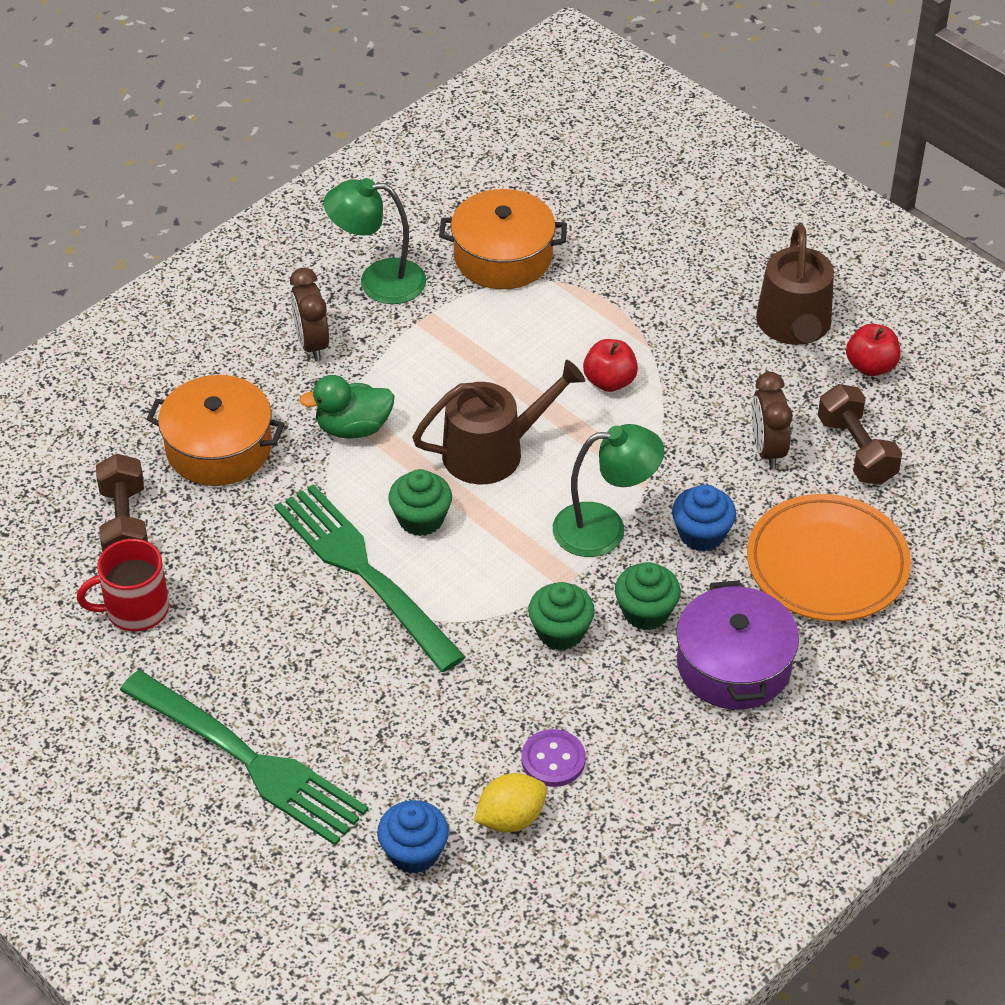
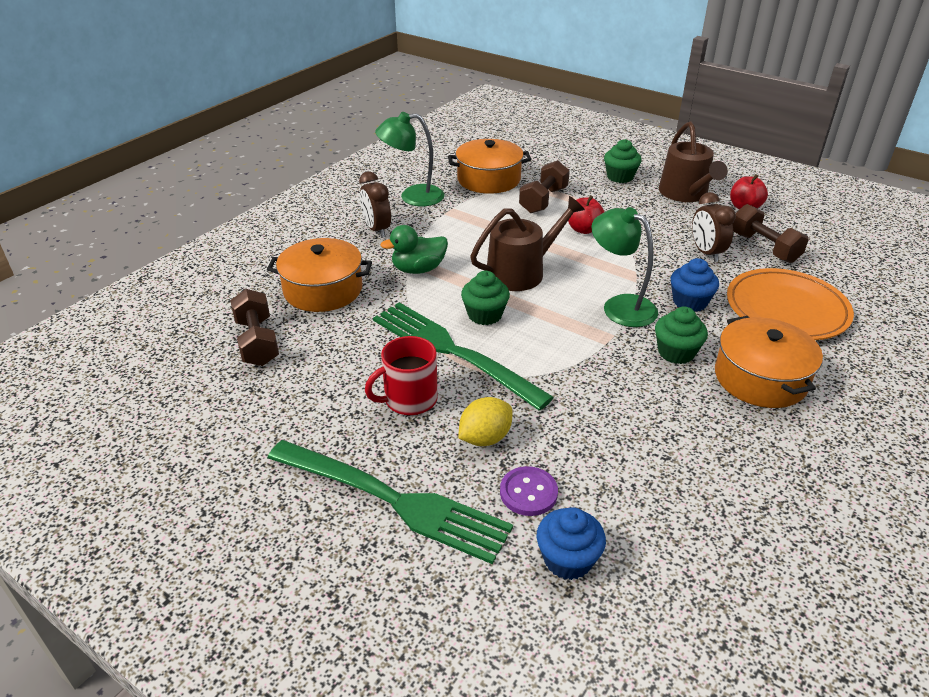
camera: 10 degrees left, 10 degrees down
(135, 609) = (273, 397): red mug -> red mug (409, 399)
(510, 818) = (642, 516): yellow lemon -> yellow lemon (485, 438)
(553, 760) = (656, 464): purple button -> purple button (528, 492)
(560, 632) = (619, 372): green cupcake -> green cupcake (620, 177)
(571, 313) = (543, 200): none -> brown dumbbell
(604, 528) = (620, 306): green lamp -> green lamp turned 120 degrees counterclockwise
(734, 665) = (760, 378): purple pot -> orange pot

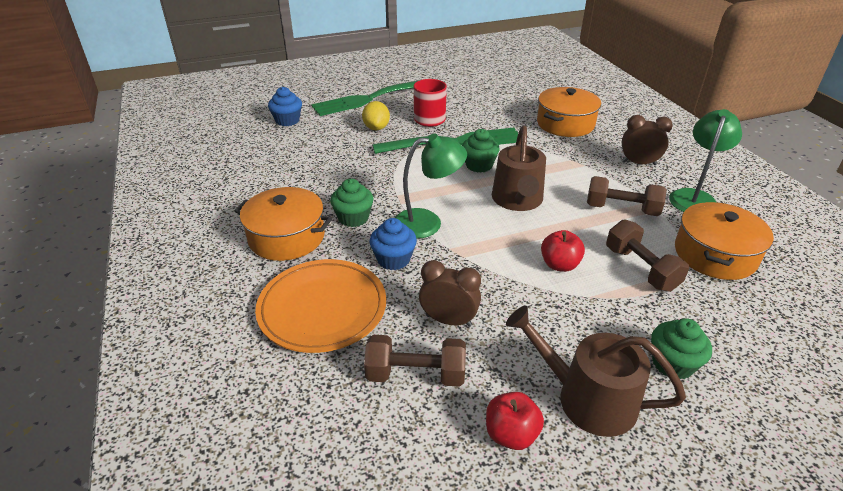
camera: 125 degrees right, 0 degrees up
(257, 342) = (526, 96): brown dumbbell -> brown dumbbell (621, 209)
(418, 269) = (561, 161): green duck -> none
(528, 492) = (330, 125): purple button -> none

